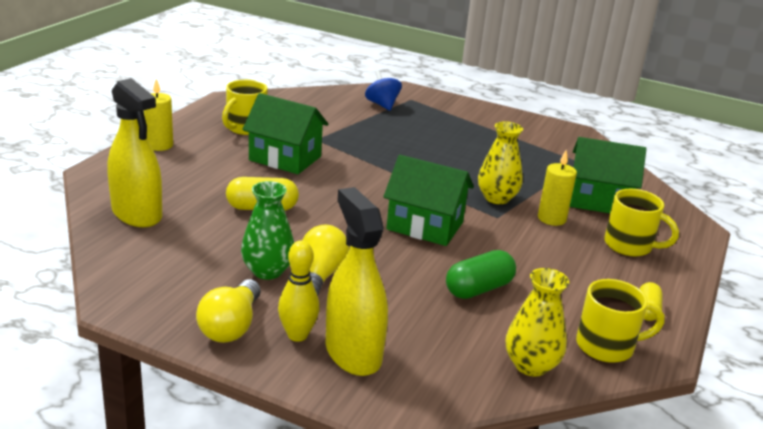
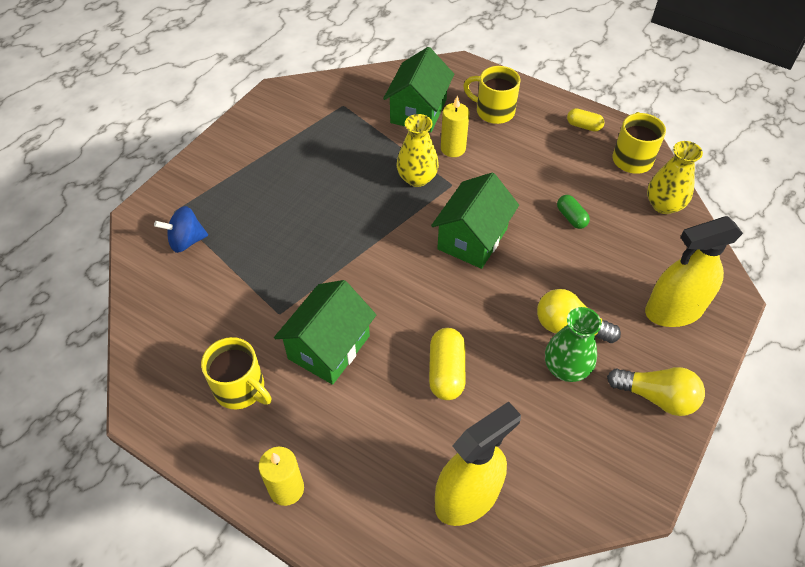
camera: 80 degrees left, 25 degrees up
(297, 335) = (658, 347): yellow bowling pin -> none
(478, 289) = (571, 217): green capsule -> green capsule, size x0.63
(630, 246) = (493, 111): yellow mug -> yellow mug turned 105 degrees counterclockwise

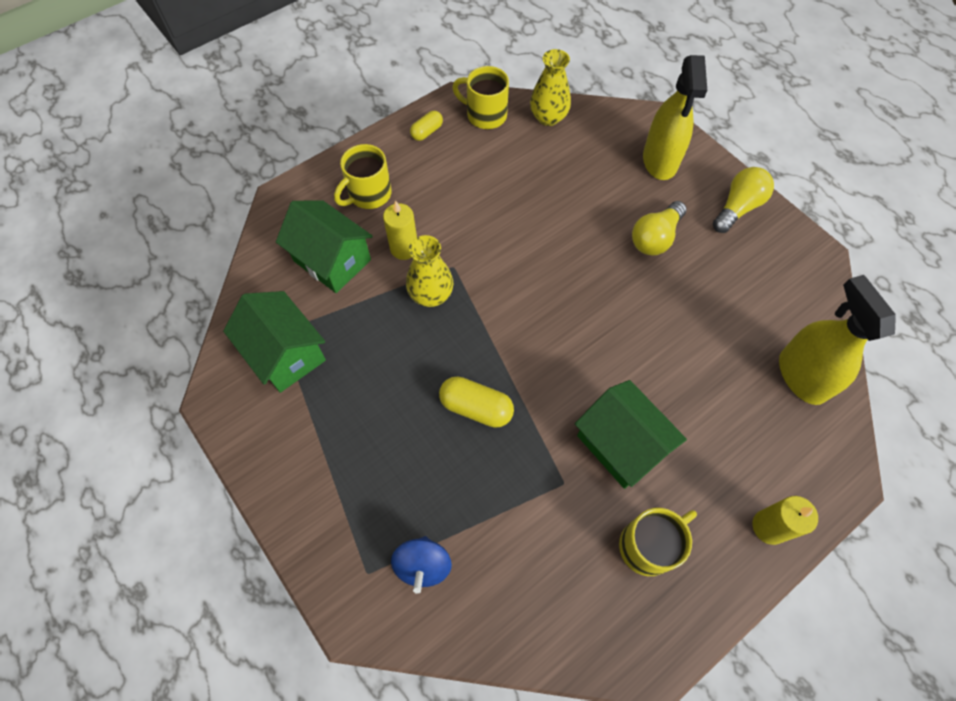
camera: 70 degrees left, 10 degrees up
(446, 371) = (676, 349): yellow capsule -> yellow capsule (476, 407)
(472, 239) = (531, 274): green house -> green house (285, 354)
(566, 368) = (695, 257): green vase -> none
(571, 217) = (536, 188): green capsule -> none

